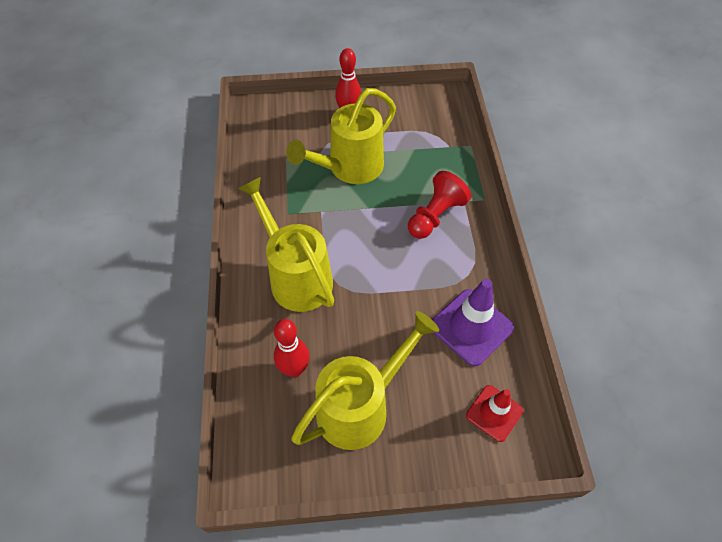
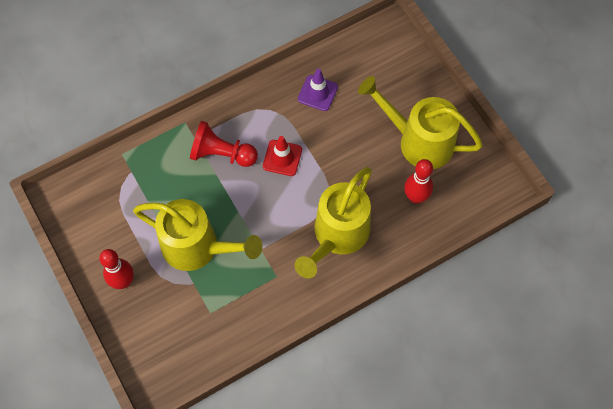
camera: 115 degrees left, 10 degrees up
(471, 327) = (317, 93): purple traffic cone -> purple traffic cone, size x0.63
(494, 413) = (377, 59): red traffic cone -> red traffic cone (282, 158)

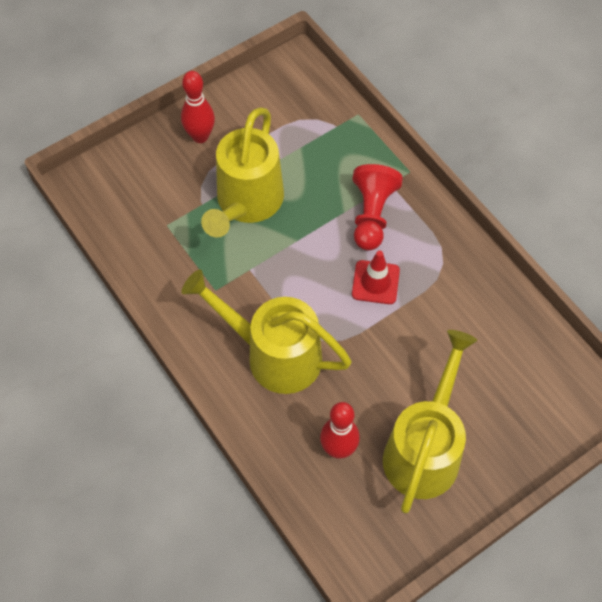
camera: 85 degrees right, 5 degrees down
(317, 93) = (477, 316): purple traffic cone -> none

